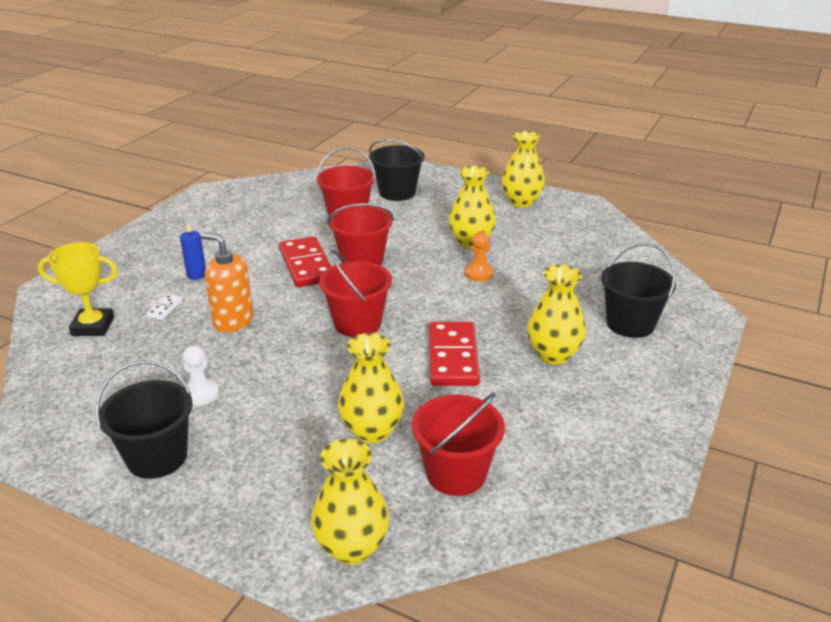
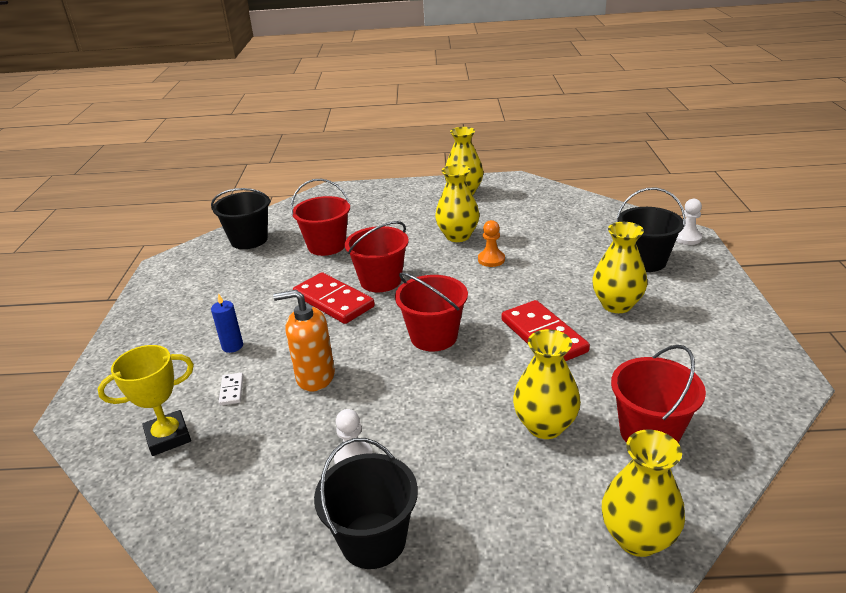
camera: 25 degrees left, 0 degrees up
(397, 192) = (351, 213): black bucket -> black bucket (249, 240)
(704, 316) = (687, 238): none -> white pawn

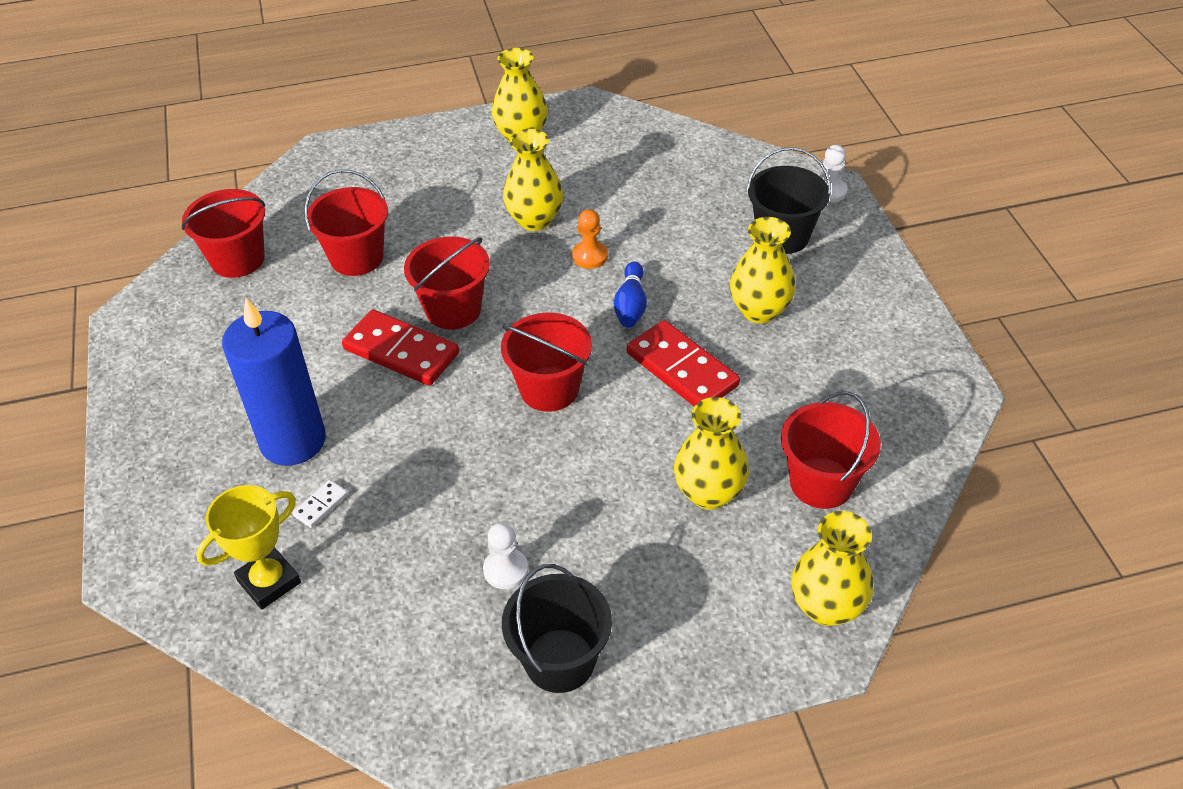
camera: 15 degrees left, 15 degrees up
(232, 346) = (293, 441): blue candle -> blue candle, size x2.39
(232, 390) = (321, 505): white domino -> white domino turned 60 degrees clockwise
(249, 240) = (238, 259): black bucket -> red bucket
(315, 377) = (420, 470): orange soap dispenser -> none
(513, 291) = (631, 305): none -> blue bowling pin

